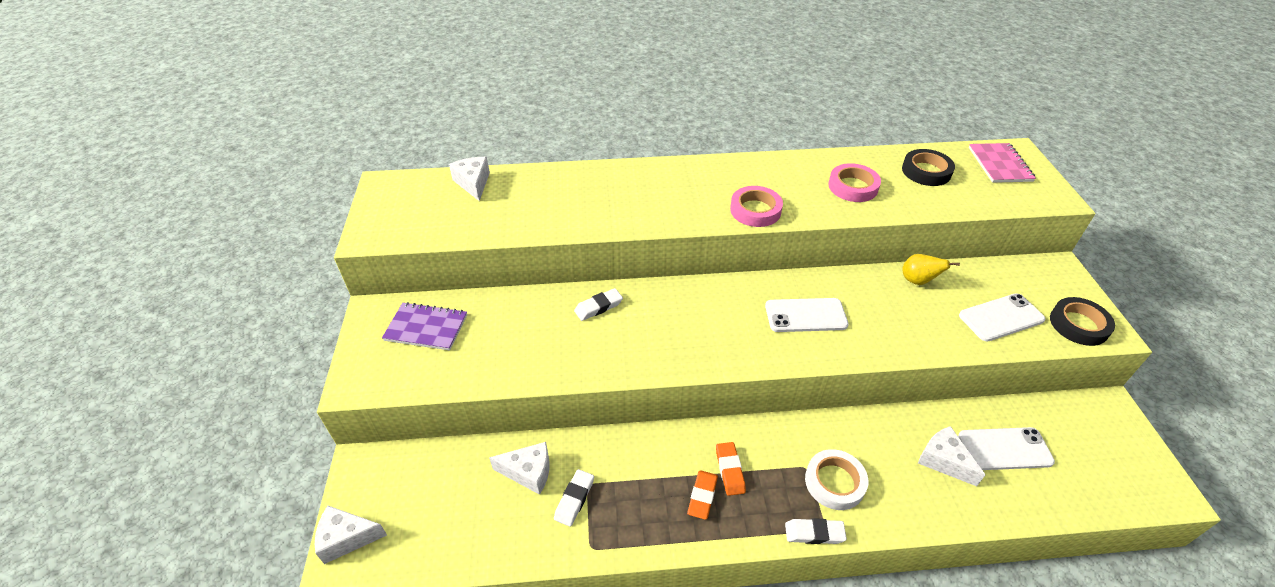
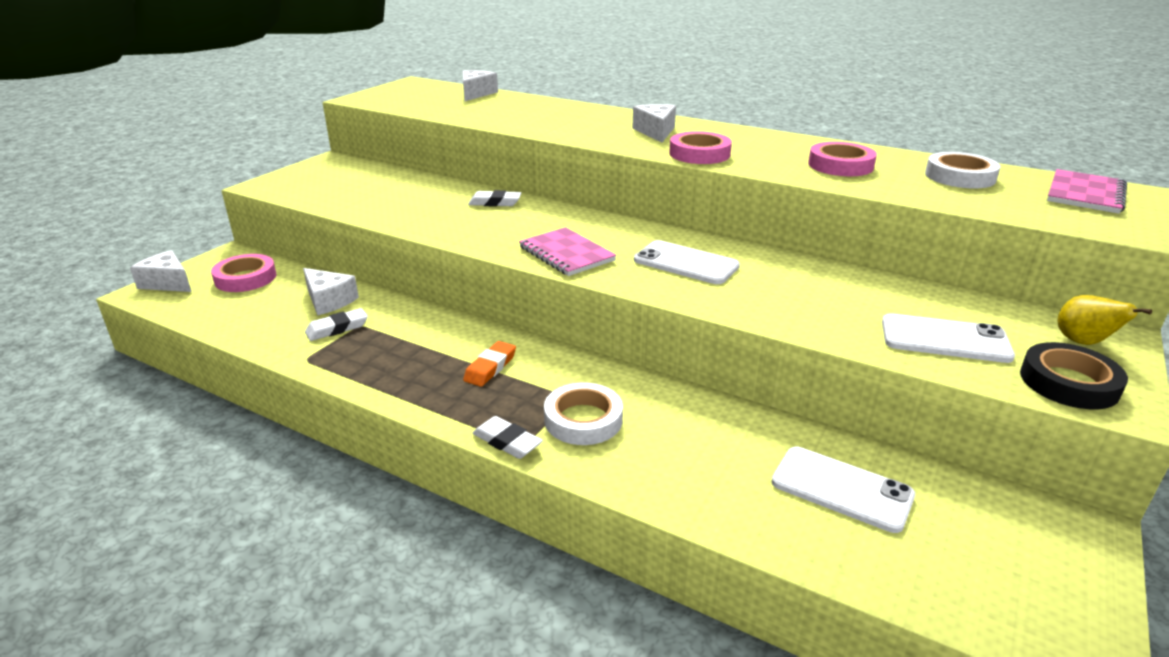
camera: 35 degrees right, 15 degrees down
(417, 488) = (245, 278): none -> pink tape
(426, 328) = (351, 176): purple notebook -> none
(702, 496) = (440, 372): orange eraser -> none
(722, 347) = (566, 254): none -> pink notebook
(918, 281) = (866, 282): yellow pear -> yellow pear (1083, 342)
(926, 171) = (960, 176): black tape -> white tape
(944, 461) = (739, 461): white cheese -> white cheese (656, 132)

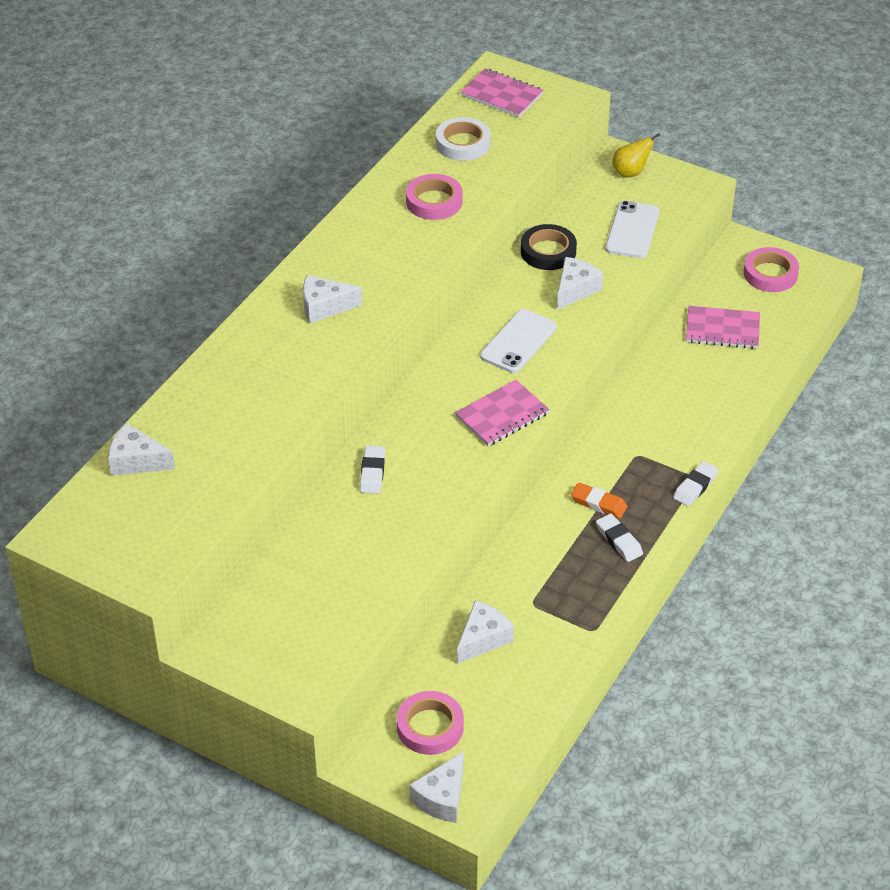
camera: 90 degrees left, 15 degrees up
(337, 328) = (538, 619): white eraser -> white eraser (619, 540)
(583, 420) = (664, 446): white tape -> none
(699, 154) = (399, 282): pink tape -> pink tape (770, 274)
(792, 296) = (575, 290): none -> white cheese
(841, 489) = (722, 329): white phone -> pink notebook
(1068, 382) = (679, 194): black tape -> black tape (548, 252)

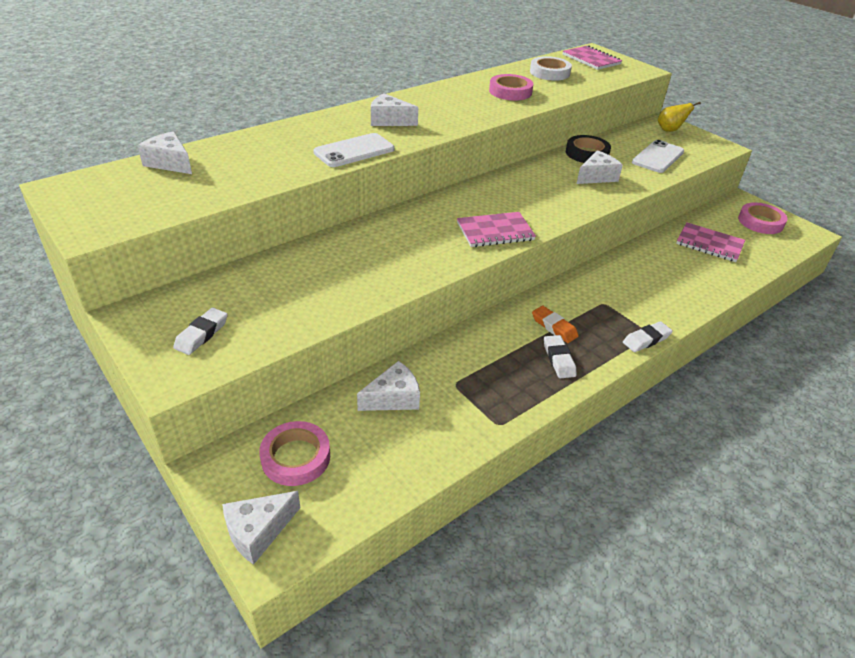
camera: 20 degrees right, 5 degrees down
(372, 472) = (366, 238): white eraser -> white eraser (202, 334)
(518, 342) = (535, 193): white phone -> white phone (354, 151)

